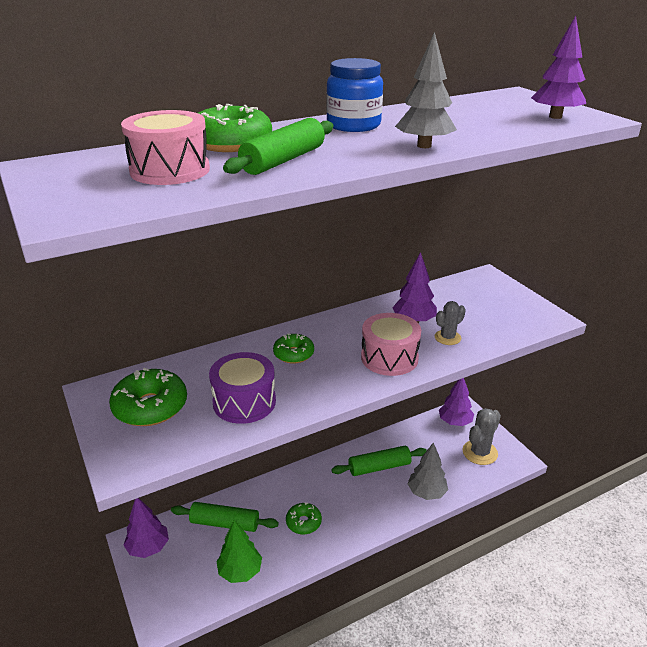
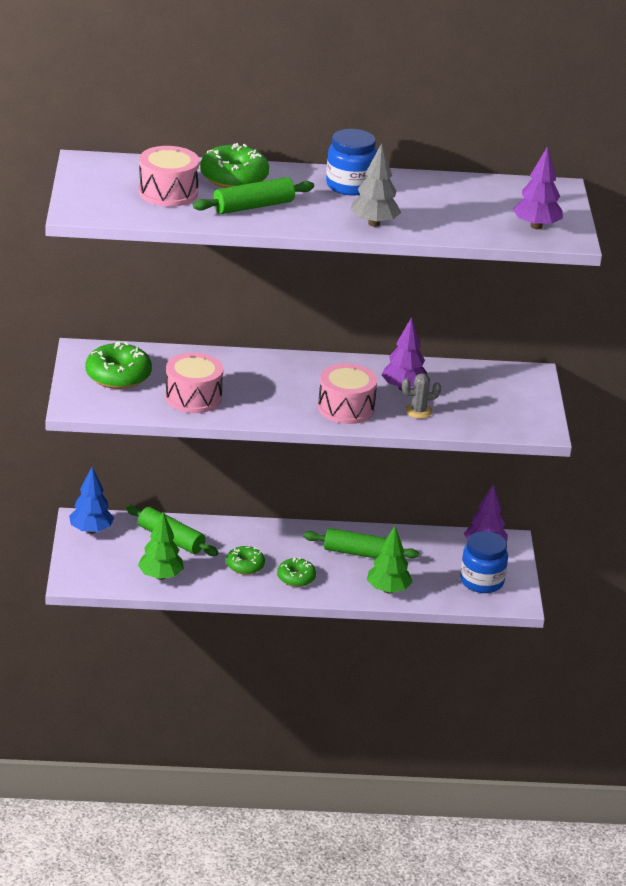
camera: 25 degrees right, 0 degrees up
(148, 548) = (91, 530): purple tree -> blue tree
(244, 402) = (193, 397): purple drum -> pink drum
(293, 354) = (265, 377): green donut -> green donut (296, 578)
(426, 493) = (388, 590): grey tree -> green tree
(480, 452) = (482, 581): grey cactus -> blue jar

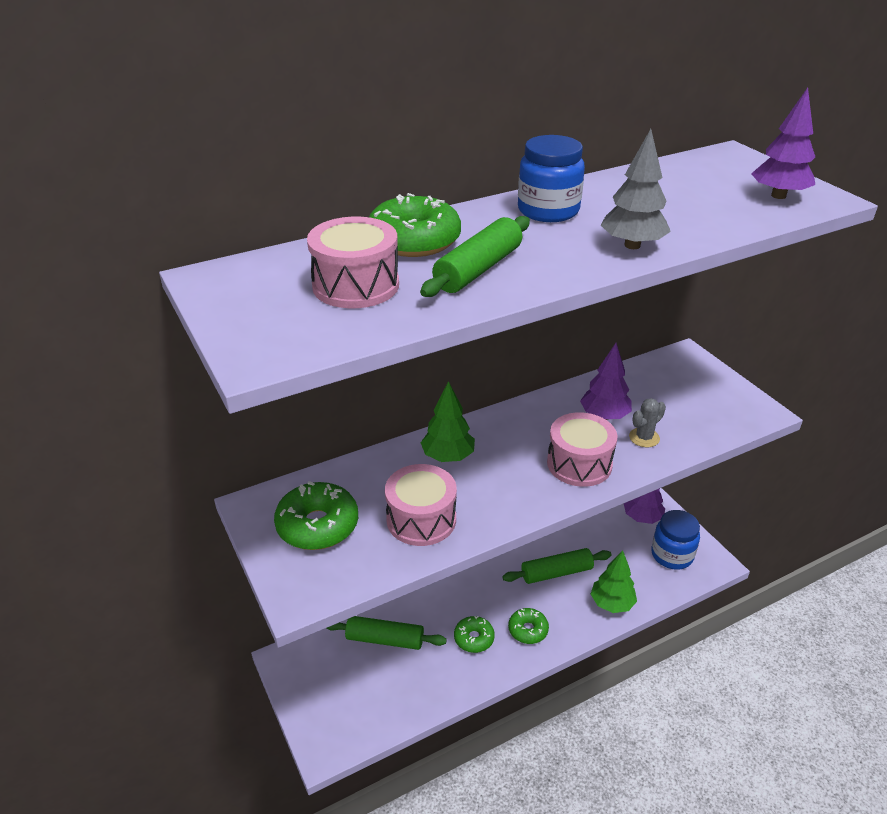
camera: 25 degrees left, 5 degrees up
(91, 530) = (301, 668): blue tree -> none
(160, 576) = (407, 695): green tree -> green tree (448, 457)

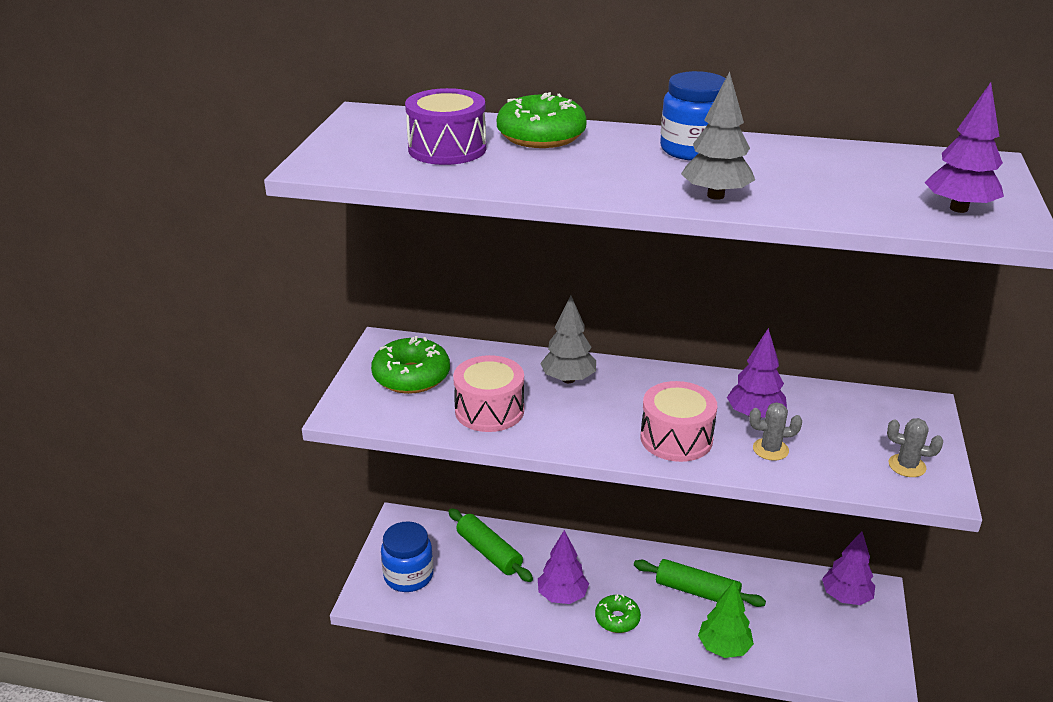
camera: 40 degrees right, 5 degrees down
(356, 285) = (447, 149): pink drum -> purple drum
(448, 457) = (568, 379): green tree -> grey tree
(474, 638) = (562, 596): green donut -> purple tree
(478, 269) = (552, 169): green rolling pin -> none
(672, 555) = (840, 646): blue jar -> blue jar (408, 576)
(727, 404) = (907, 466): none -> grey cactus

